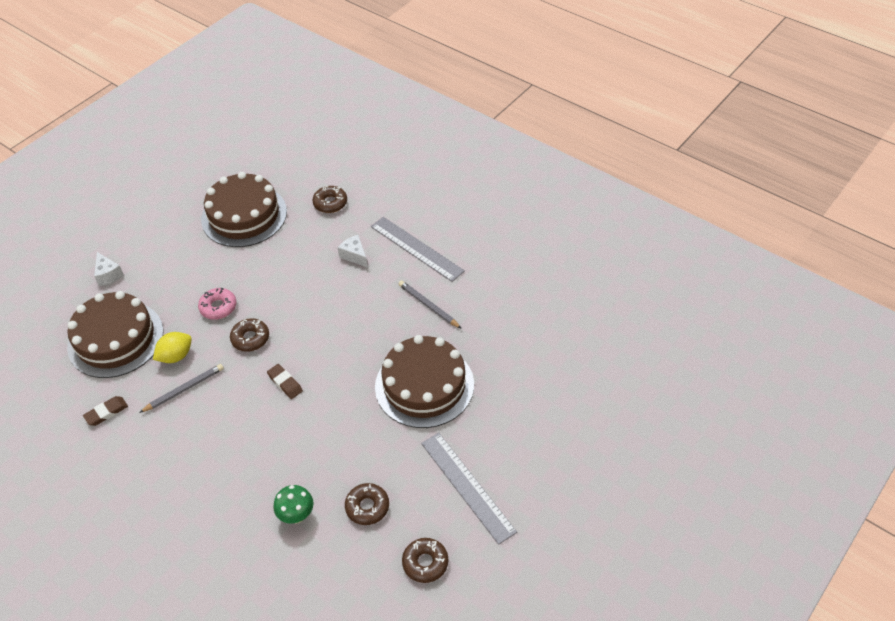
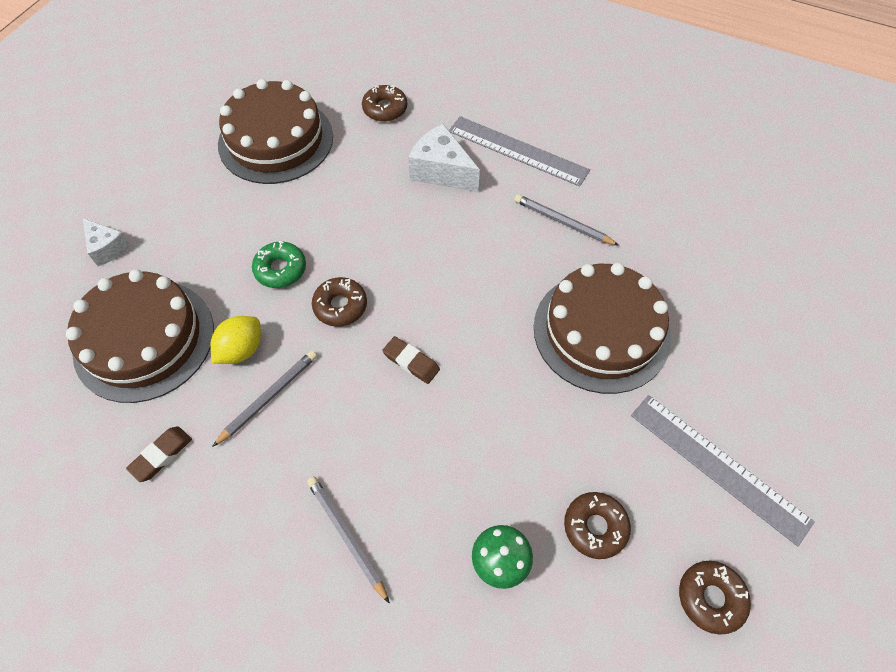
camera: 15 degrees left, 10 degrees up
(206, 482) = (346, 536): none -> grey pencil
(218, 307) = (280, 269): pink donut -> green donut
(354, 256) = (441, 171): white cheese -> white cheese, size x1.61

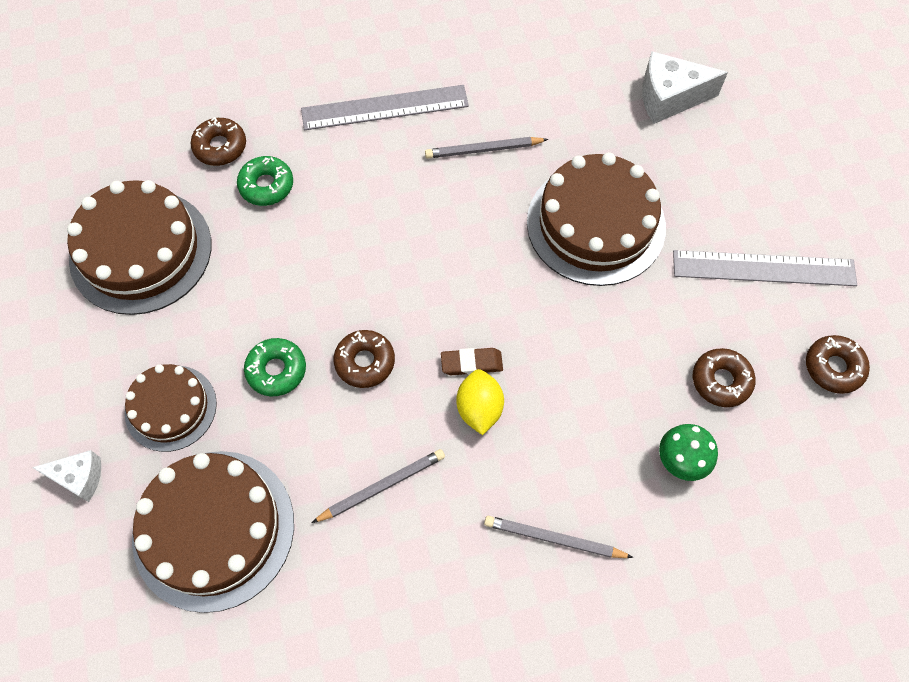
camera: 40 degrees left, 5 degrees up
(161, 455) = (338, 608): brown eraser -> none
(197, 245) = (171, 408): none -> brown cake
(241, 350) = (315, 467): yellow lemon -> yellow lemon (479, 409)
(269, 397) = (382, 486): grey pencil -> grey pencil turned 60 degrees clockwise
(390, 150) = (266, 185): none -> green donut
(441, 171) = (335, 174): white cheese -> white cheese (669, 98)

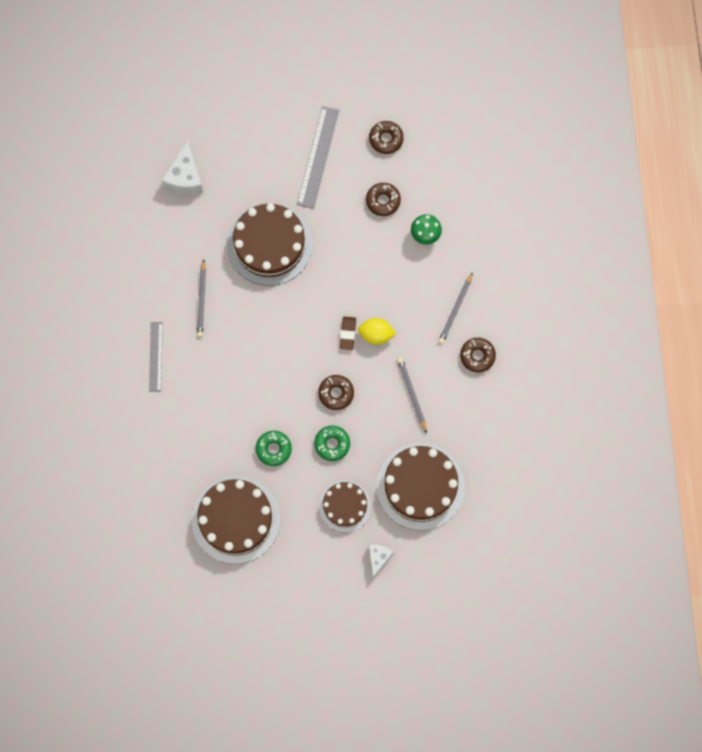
camera: 80 degrees left, 10 degrees up
(220, 147) = (165, 465): brown donut -> brown donut (477, 356)
(266, 185) = (202, 438): green donut -> green donut (273, 449)
(385, 108) = (156, 356): grey ruler -> grey ruler, size x0.65

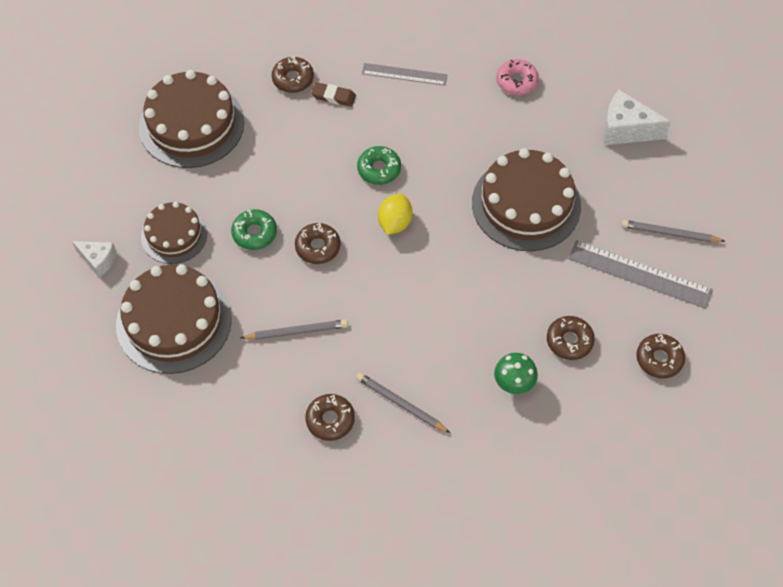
camera: 100 degrees right, 15 degrees down
(149, 266) = (516, 81): none -> pink donut
(175, 447) = (293, 79): none -> brown donut
(201, 300) = (465, 126): grey pencil -> grey pencil (670, 234)
(273, 449) = (264, 172): green donut -> green donut (379, 169)
(348, 334) = (392, 272): brown eraser -> brown eraser (333, 96)
(376, 334) = (385, 303): yellow lemon -> yellow lemon (395, 223)

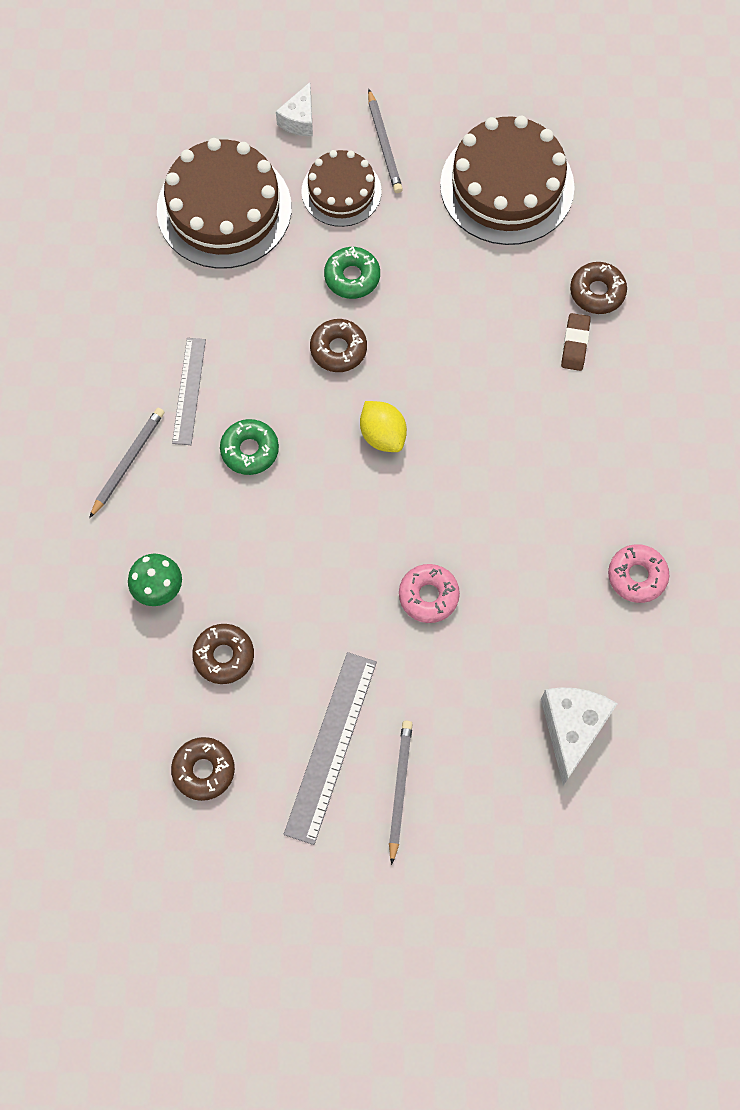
camera: 85 degrees right, 10 degrees up
(296, 331) = (218, 339): grey pencil -> grey pencil (384, 144)
(330, 420) = (105, 387): brown donut -> none
(379, 169) = (464, 409): green donut -> green donut (250, 450)
(395, 223) = (383, 435): yellow lemon -> yellow lemon turned 45 degrees clockwise
(404, 74) = (626, 428): grey ruler -> grey ruler (189, 391)
(526, 204) = (428, 596): brown cake -> pink donut

